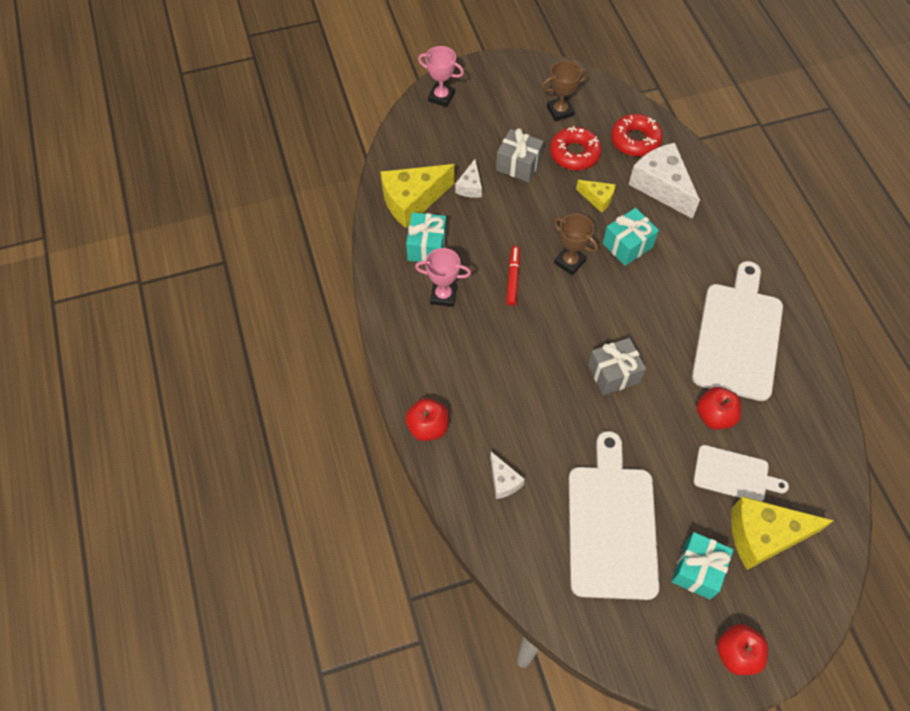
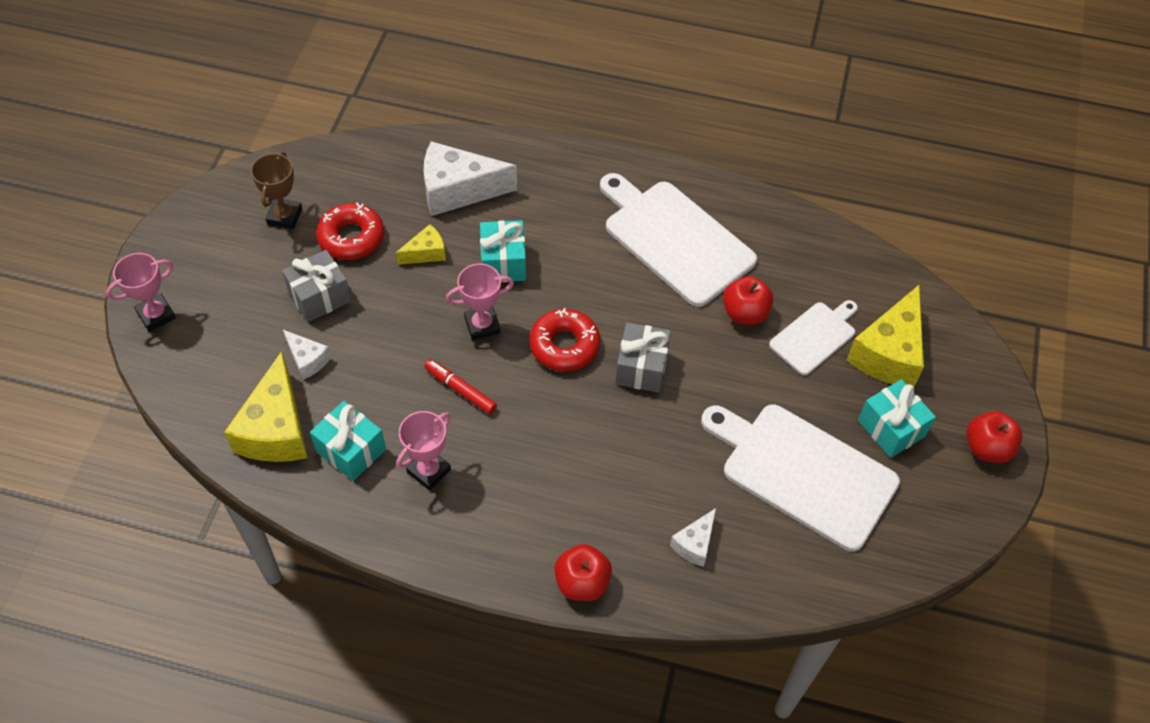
camera: 60 degrees left, 5 degrees down
(503, 481) = (694, 544): white cheese -> white cheese turned 120 degrees clockwise
(569, 262) = (482, 325): brown trophy -> pink trophy
(635, 140) = (382, 176): red donut -> red donut (564, 345)

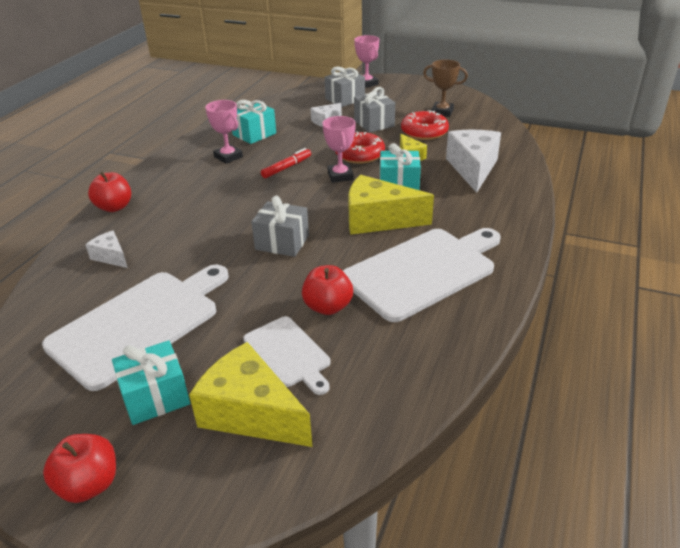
camera: 100 degrees right, 20 degrees down
(221, 341) = (345, 99): none -> grey gift
(276, 429) = (278, 114): yellow cheese -> yellow cheese (378, 220)
(564, 345) = (314, 208): red donut -> red donut (359, 154)

